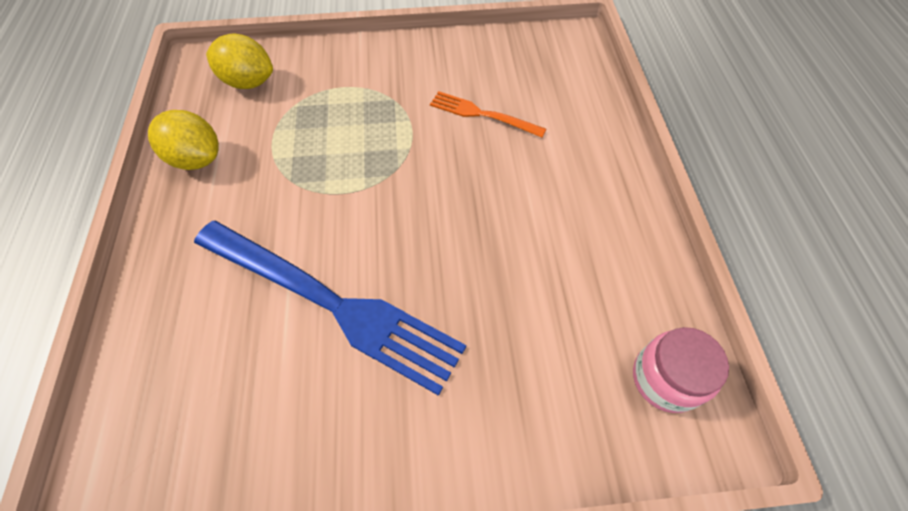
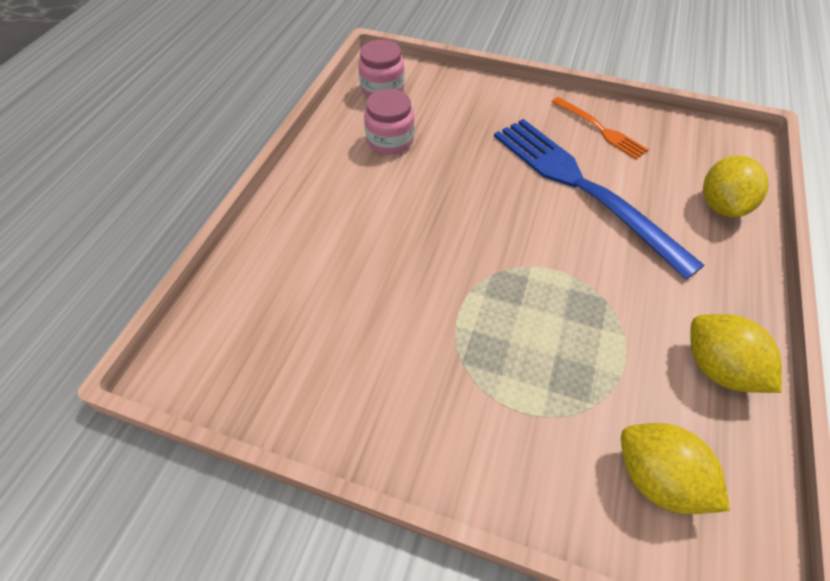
camera: 155 degrees left, 5 degrees down
(158, 343) = (721, 205): none -> yellow lemon
(482, 114) = (373, 301): orange fork -> orange fork (600, 129)
(585, 284) = (390, 140): none -> pink jar

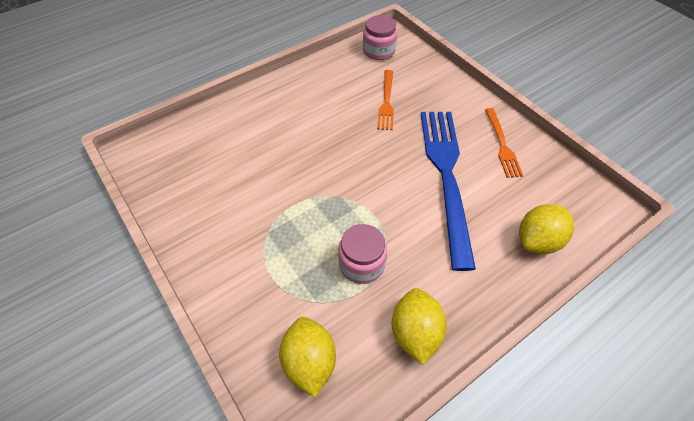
camera: 35 degrees right, 0 degrees up
(390, 140) = (352, 85): pink jar -> pink jar (361, 264)
(446, 140) = (386, 102): none -> orange fork

